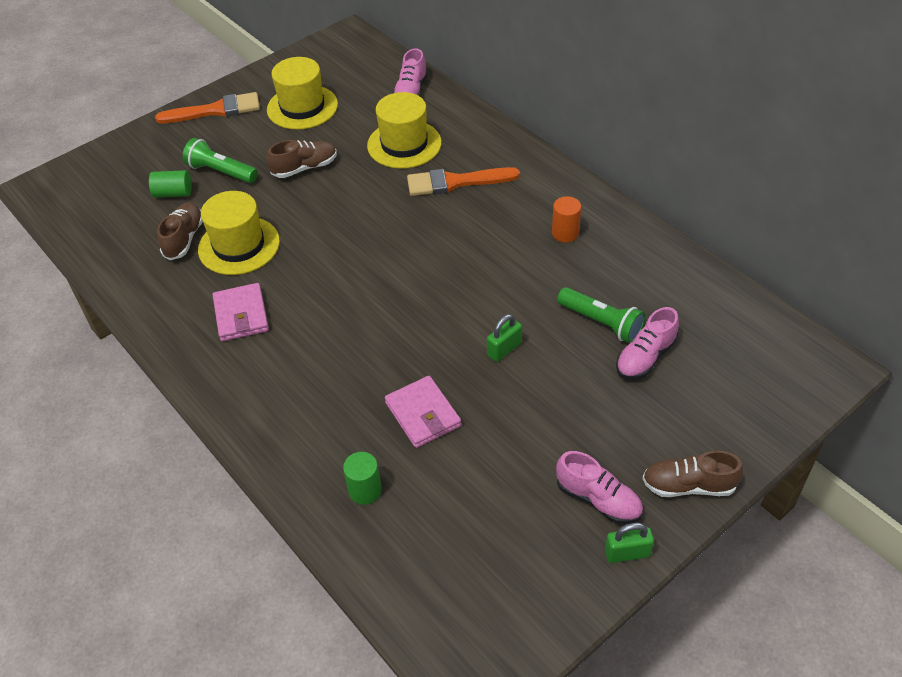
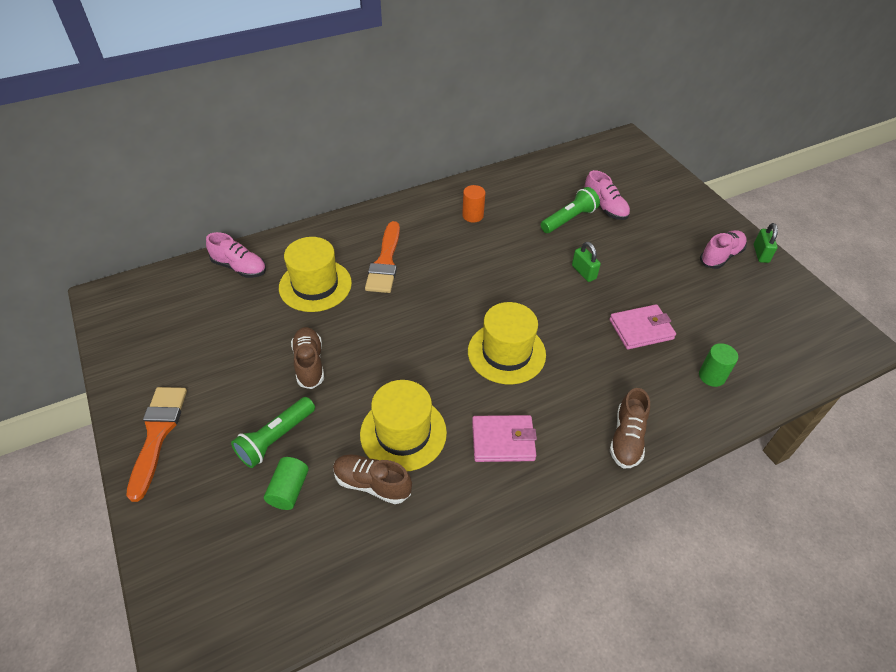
camera: 80 degrees left, 0 degrees up
(302, 107) = (207, 353): yellow hat -> yellow hat (506, 353)
(688, 485) = (710, 216): brown shoe -> brown shoe (627, 438)

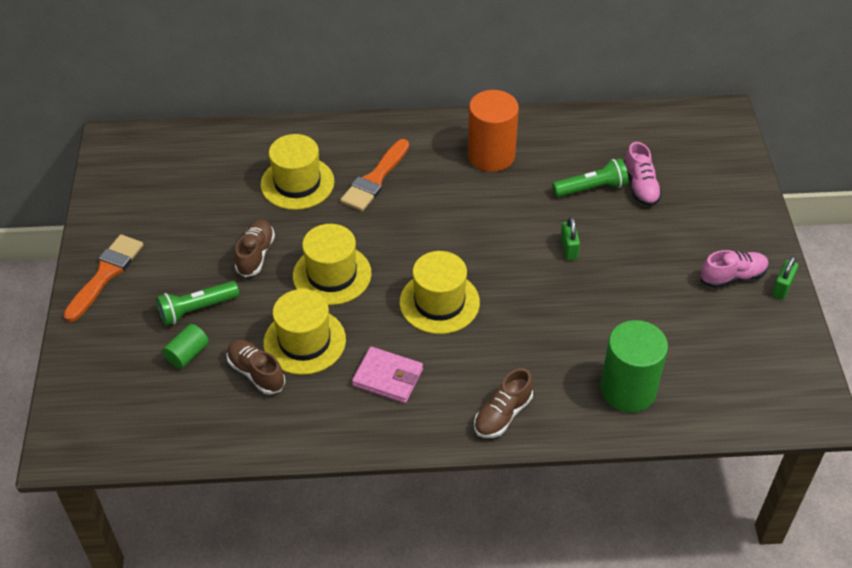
camera: 25 degrees right, 0 degrees up
(239, 267) = (237, 145): pink shoe -> none
(394, 359) = (332, 274): none -> yellow hat
(473, 215) = (491, 155): orange cylinder -> orange cylinder, size x2.00
(641, 329) = (588, 323): pink wallet -> none
(711, 376) = (628, 389): green cylinder -> green cylinder, size x2.00

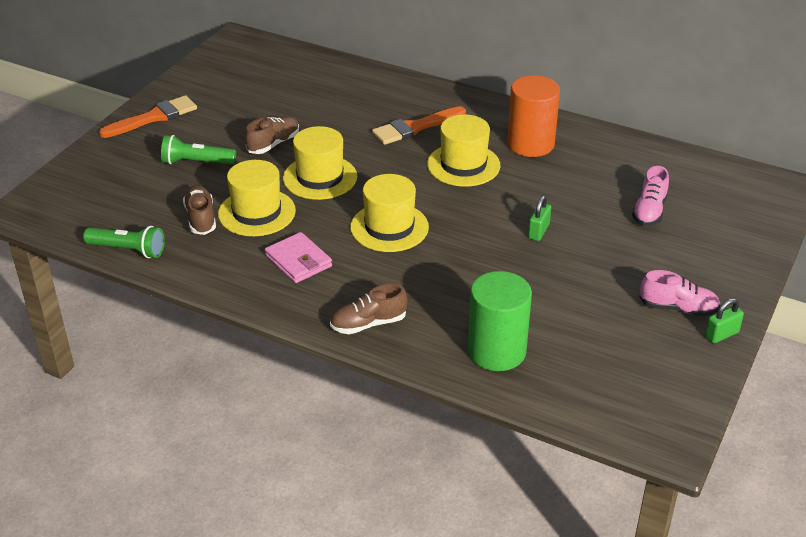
camera: 30 degrees right, 10 degrees down
(187, 354) = (163, 187): green cylinder -> none
(297, 183) = (350, 109): yellow hat -> yellow hat (463, 165)
(592, 188) = (601, 197): green flashlight -> green flashlight (128, 250)

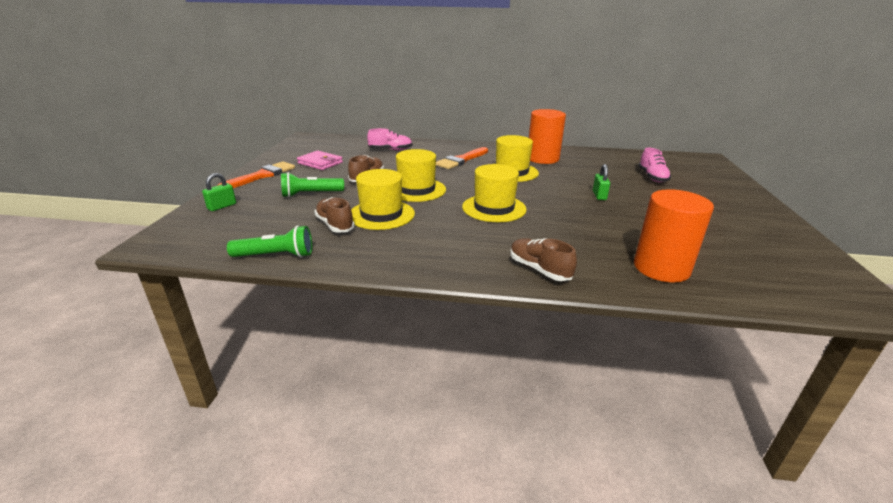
camera: 20 degrees left, 10 degrees down
(298, 261) = (440, 238): pink wallet -> pink wallet (320, 163)
(368, 324) = (539, 269): brown shoe -> brown shoe turned 90 degrees clockwise
(497, 351) = (661, 268): green cylinder -> orange cylinder
(678, 308) = (742, 219): pink shoe -> pink shoe (390, 150)
(721, 335) = (790, 229): green padlock -> green padlock (222, 206)

